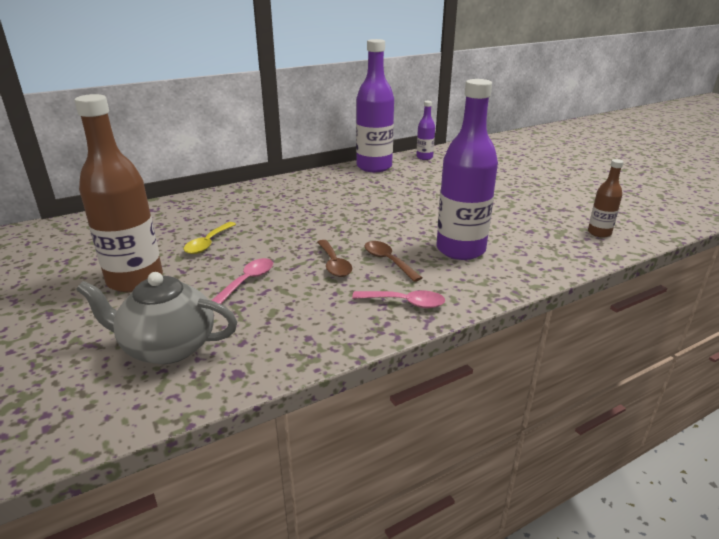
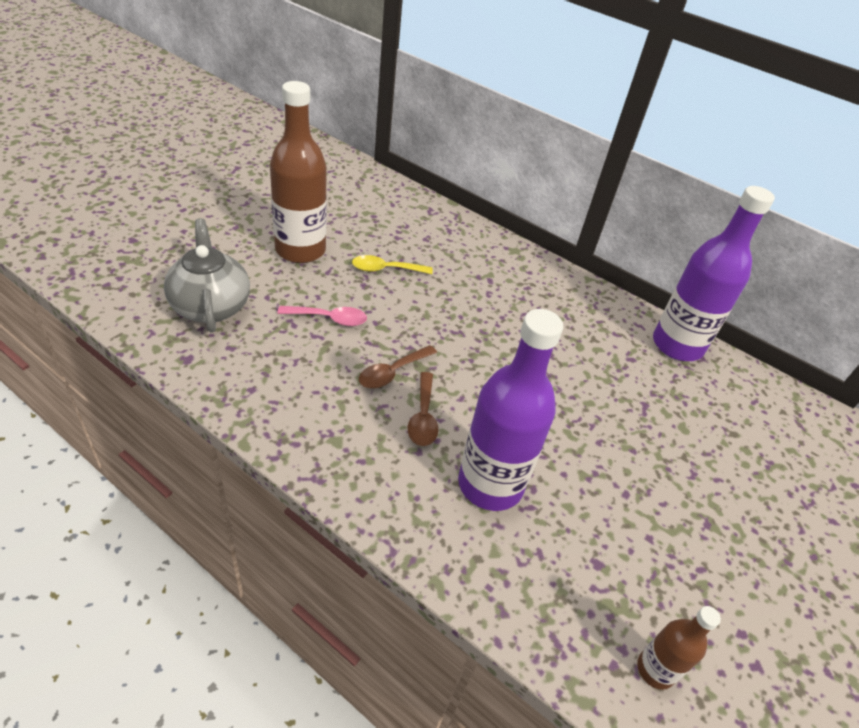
camera: 60 degrees right, 15 degrees up
(388, 261) = (423, 417): brown spoon -> brown spoon turned 150 degrees clockwise
(405, 303) = (340, 451): pink spoon -> none
(424, 157) = (763, 392): purple bottle -> none

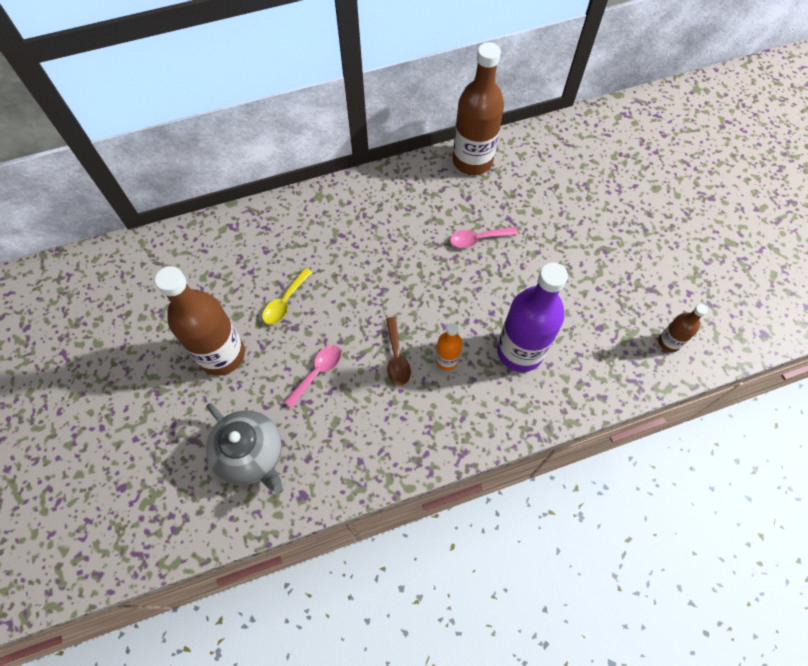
camera: 50 degrees left, 20 degrees up
(210, 306) = (251, 455): grey teapot -> grey teapot turned 150 degrees counterclockwise
(423, 417) = (447, 360): brown spoon -> orange bottle
(592, 387) = (478, 239): none -> pink spoon
(677, 345) = (472, 161): purple bottle -> brown bottle

